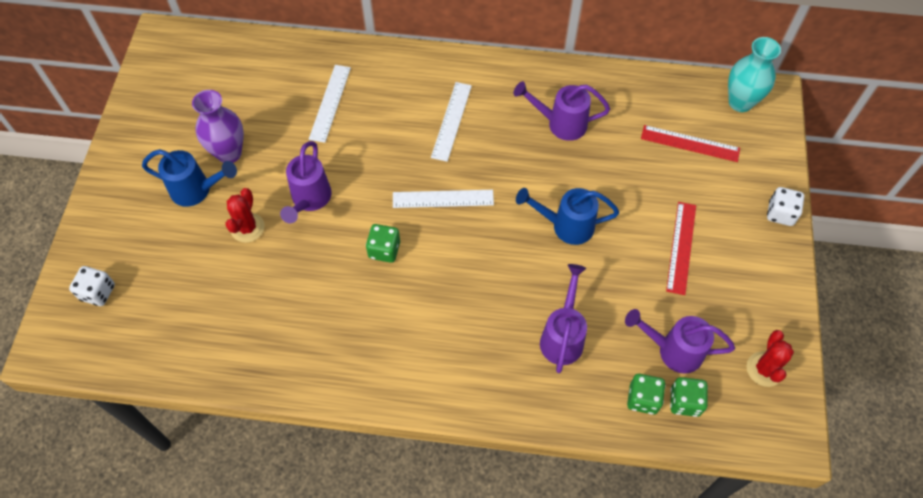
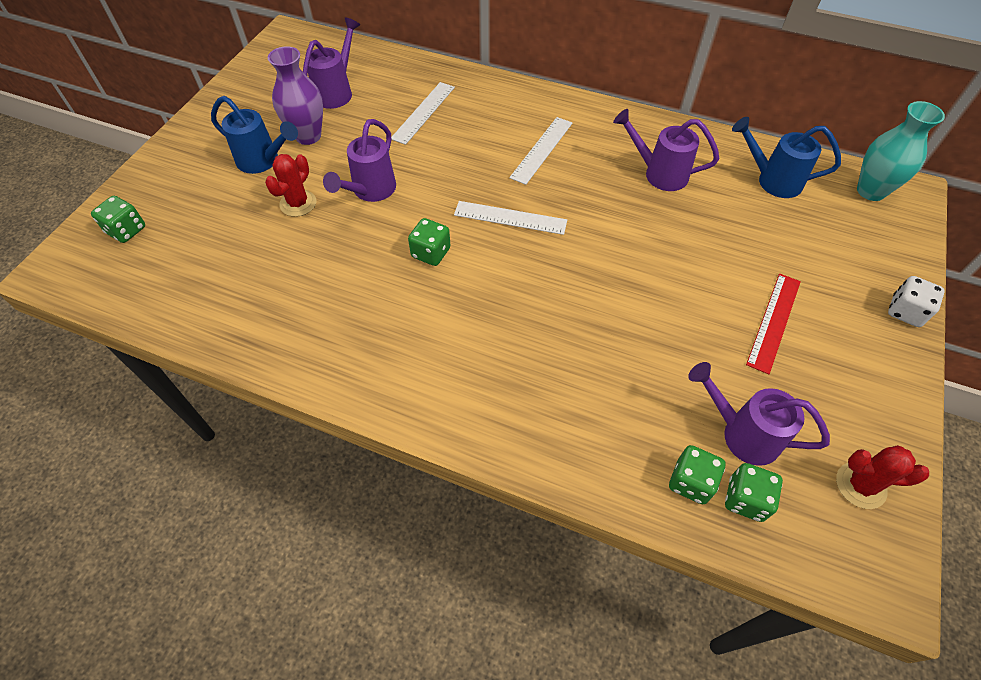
camera: 15 degrees right, 5 degrees down
(98, 292) = (126, 230): white dice -> green dice
(562, 336) = (607, 386): purple watering can -> purple watering can (336, 92)
(566, 226) = (640, 271): blue watering can -> blue watering can (772, 180)
(690, 143) = (804, 219): red ruler -> none
(764, 369) = (860, 485): red cactus -> red cactus turned 75 degrees clockwise

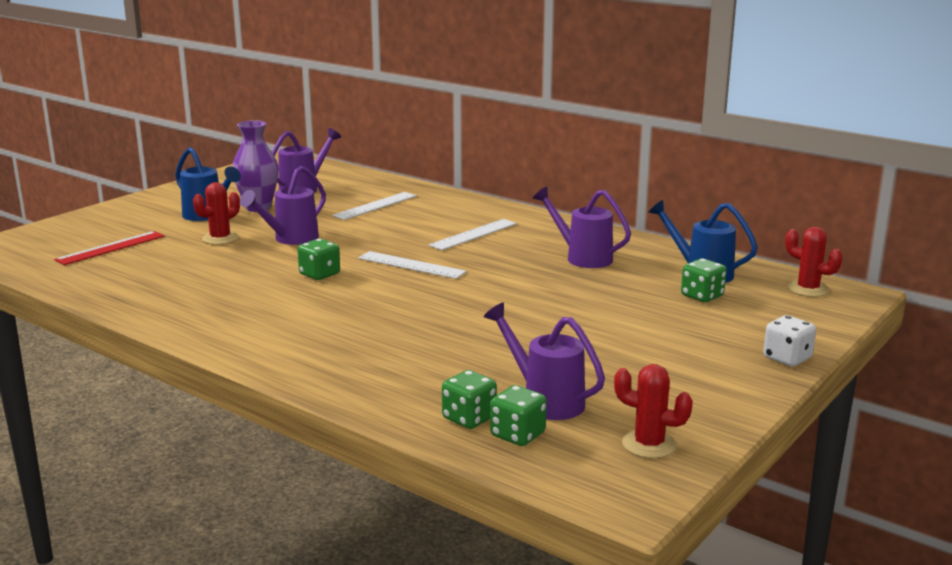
camera: 15 degrees right, 35 degrees down
(126, 230) = (62, 236): green dice -> green dice (702, 296)
(774, 321) = (634, 347): red ruler -> red ruler (111, 248)
(871, 191) = (808, 289): turquoise vase -> red cactus

